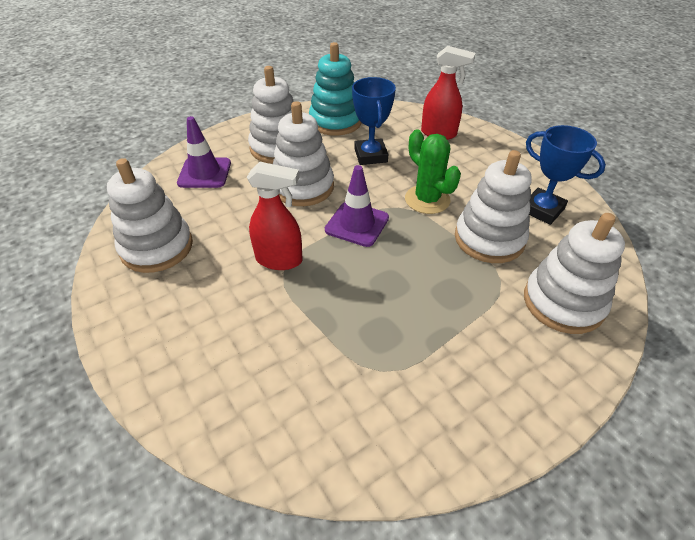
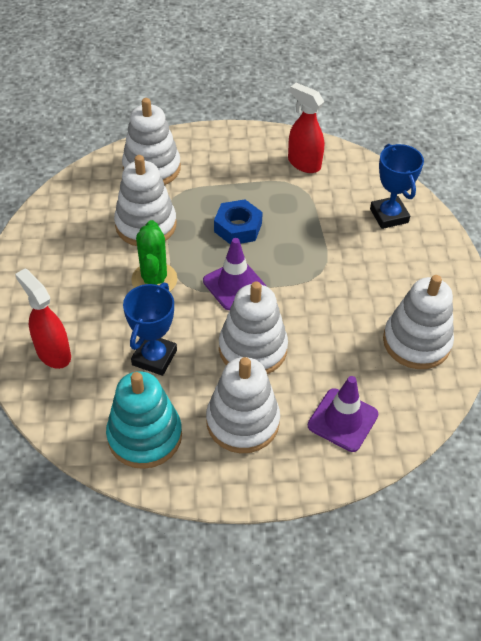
camera: 150 degrees left, 5 degrees up
(279, 260) = (319, 282): red spray bottle -> red spray bottle (303, 163)
(403, 278) = (238, 227): none -> blue nut
(542, 210) = (75, 227): blue trophy -> blue trophy (389, 216)

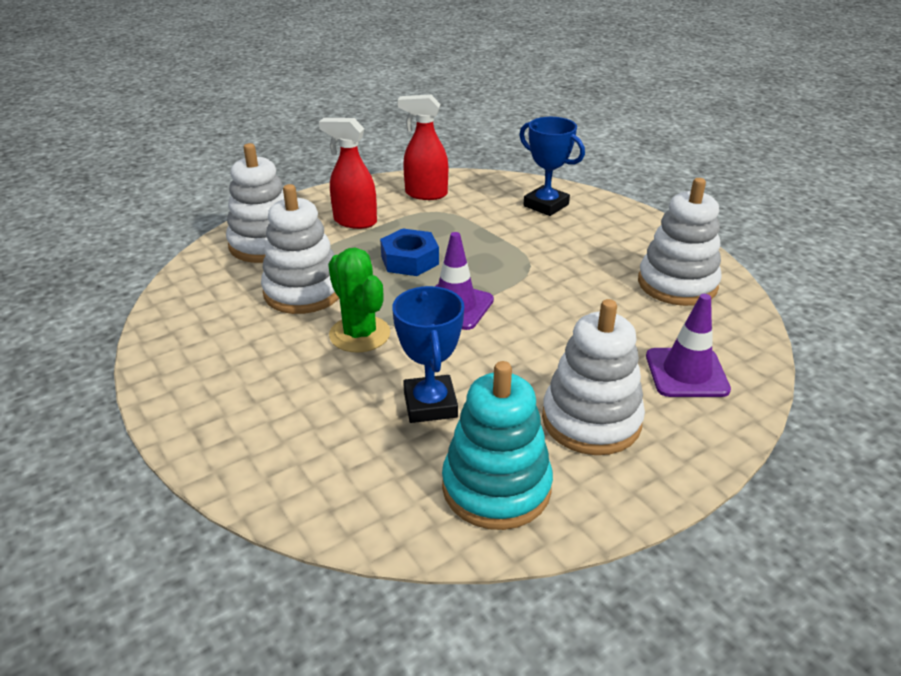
camera: 30 degrees left, 15 degrees down
(53, 353) = (296, 454): red spray bottle -> red spray bottle (354, 221)
(252, 349) = (531, 351): white stacking toy -> none

